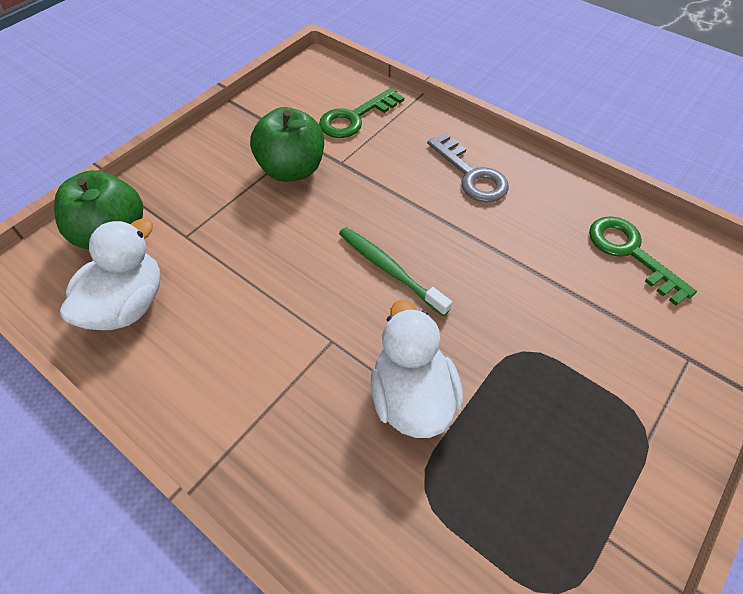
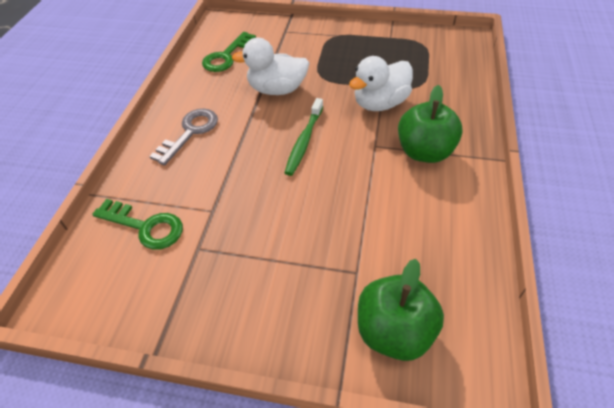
camera: 115 degrees left, 5 degrees down
(128, 305) = (441, 266): white duck -> white duck (277, 89)
(292, 169) = (238, 239): green apple -> green apple (424, 152)

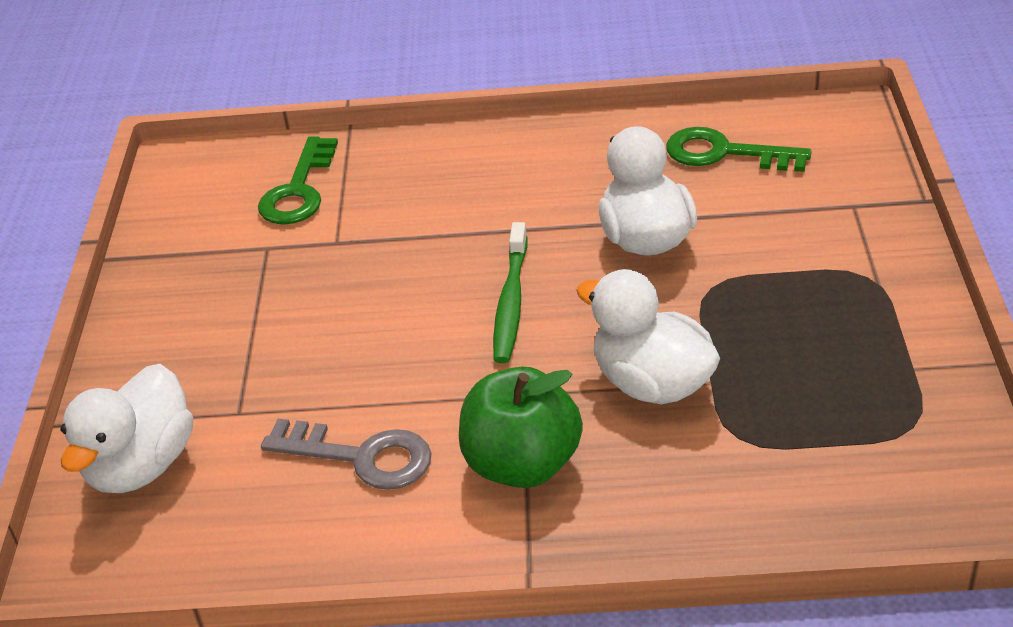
camera: 80 degrees right, 10 degrees down
(190, 132) = (498, 173): grey key -> grey key (362, 457)
(304, 141) = (511, 302): green toothbrush -> green toothbrush turned 90 degrees counterclockwise
(394, 331) = (141, 465): green apple -> white duck

